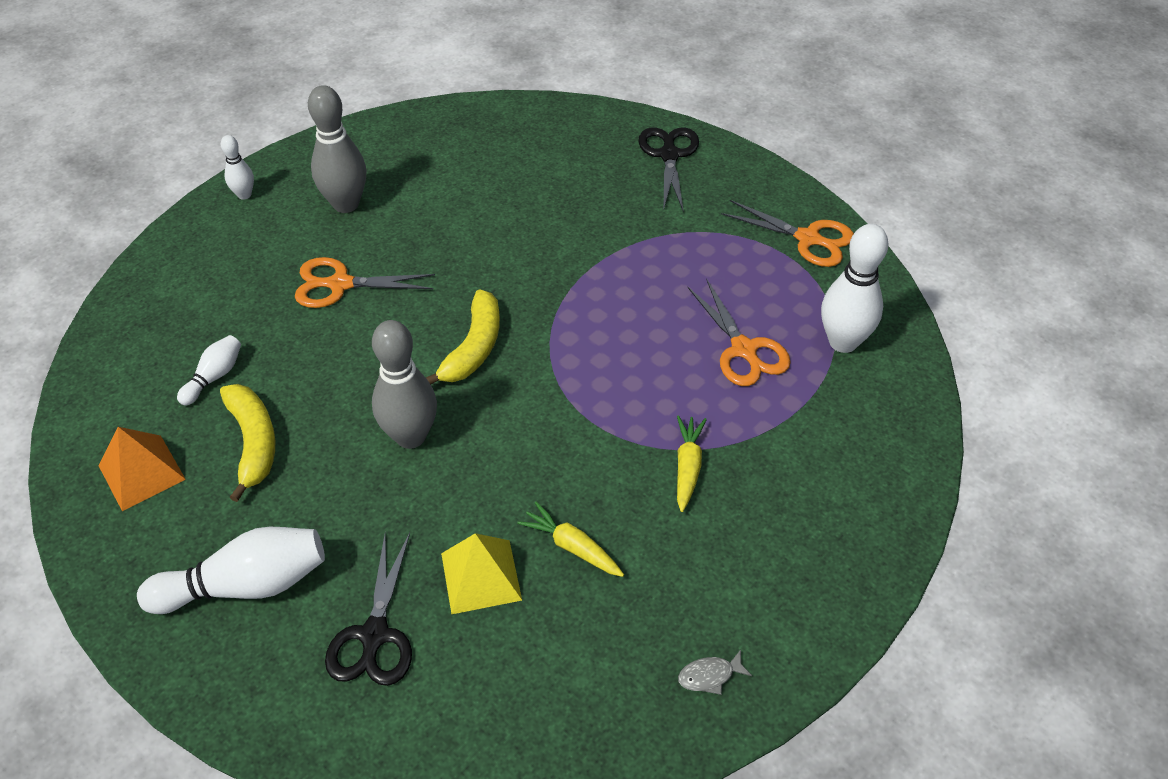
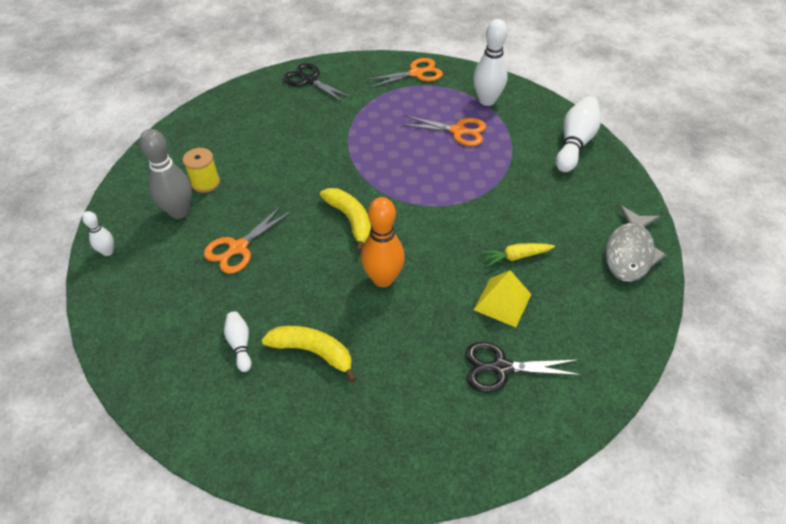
camera: 50 degrees left, 0 degrees up
(141, 472) = (275, 422): orange pyramid -> none
(245, 585) = (414, 411): white bowling pin -> white bowling pin (574, 143)
(374, 635) = (501, 368): black scissors -> black scissors turned 135 degrees clockwise
(407, 193) = (205, 183): none -> yellow spool
(410, 436) = (383, 279): grey bowling pin -> orange bowling pin
(687, 466) = (507, 189): yellow carrot -> none
(709, 676) = (629, 252): grey fish -> grey fish, size x2.44

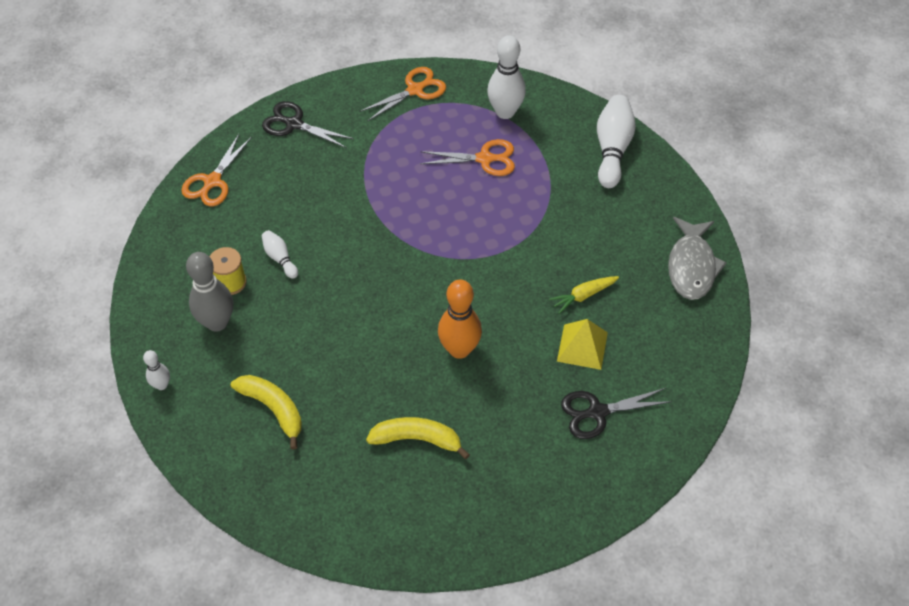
camera: 15 degrees left, 5 degrees up
(238, 248) = (299, 349): orange scissors -> orange scissors (212, 181)
(240, 344) = (343, 449): white bowling pin -> white bowling pin (280, 258)
(350, 220) = (404, 292): yellow banana -> yellow banana (273, 409)

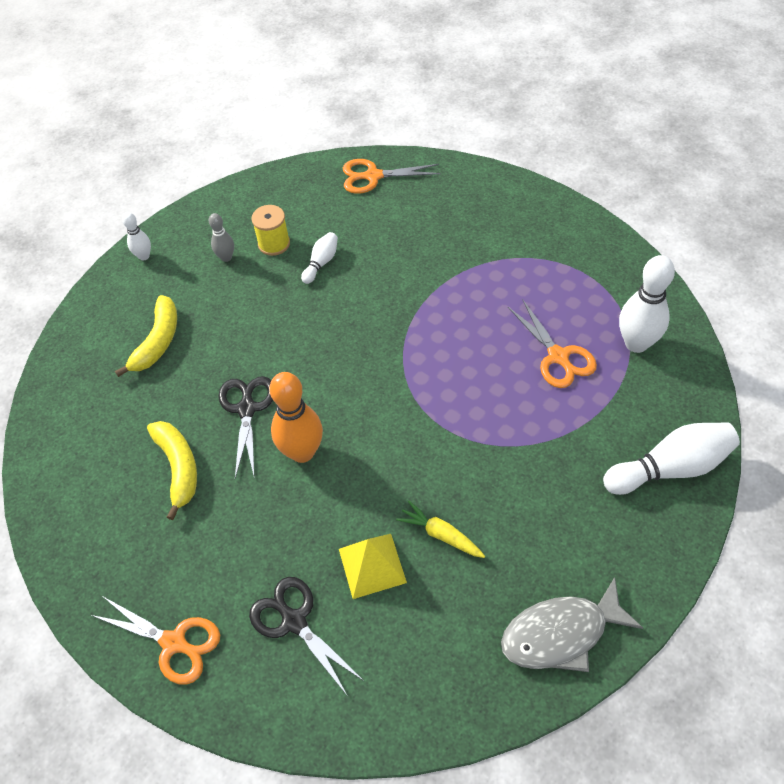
camera: 65 degrees right, 0 degrees up
(217, 322) = (226, 257): grey bowling pin -> grey bowling pin, size x0.53
(294, 124) = (480, 194): black scissors -> black scissors (247, 409)
(415, 90) = (599, 257): orange scissors -> orange scissors (174, 643)

